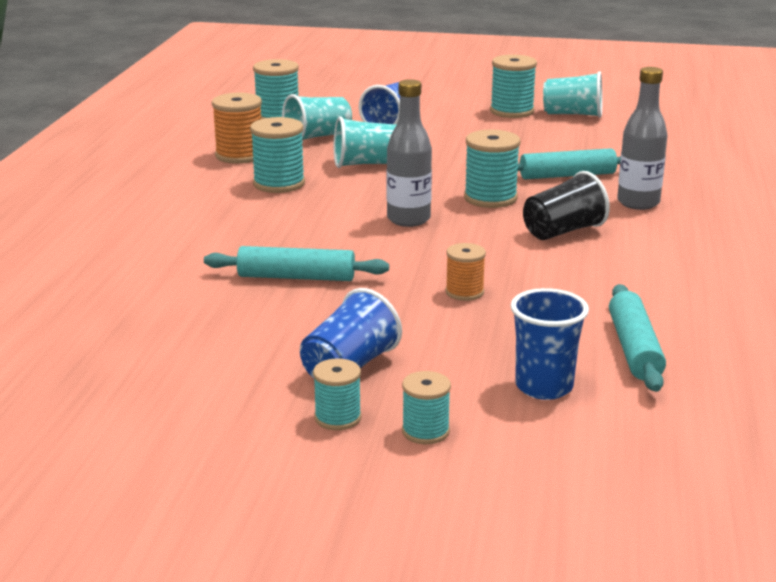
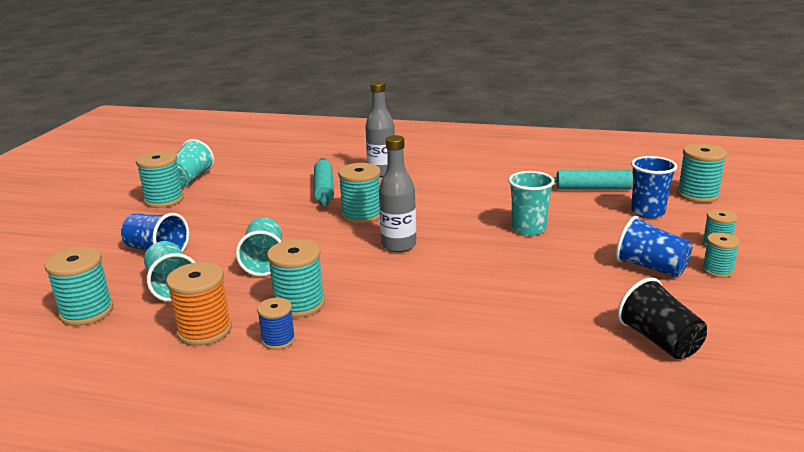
camera: 85 degrees left, 0 degrees up
(217, 181) = (278, 340): none -> blue spool
(296, 277) = (512, 289): turquoise rolling pin -> none
(464, 292) = (528, 229): orange spool -> turquoise cup
(563, 231) = (428, 196): black cup -> black cup (659, 341)
(639, 446) = (697, 195): none -> turquoise spool

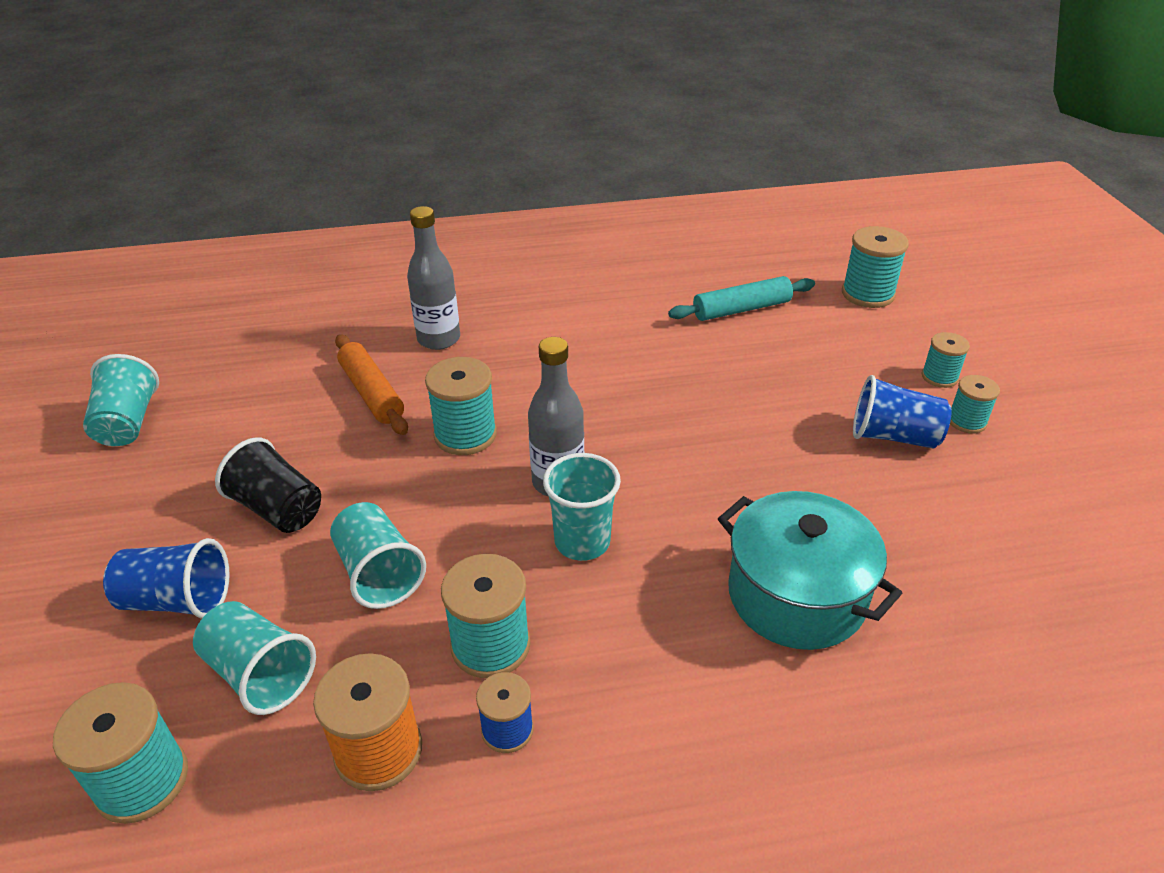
camera: 25 degrees left, 15 degrees up
(164, 200) = (111, 481): turquoise spool -> none
(324, 189) = (371, 393): turquoise rolling pin -> orange rolling pin
(507, 326) = (796, 595): none -> turquoise pot
(528, 229) = (709, 405): turquoise cup -> turquoise cup (582, 542)
(647, 212) = (831, 338): blue cup -> none
(659, 341) = (979, 562): black cup -> black cup (278, 509)

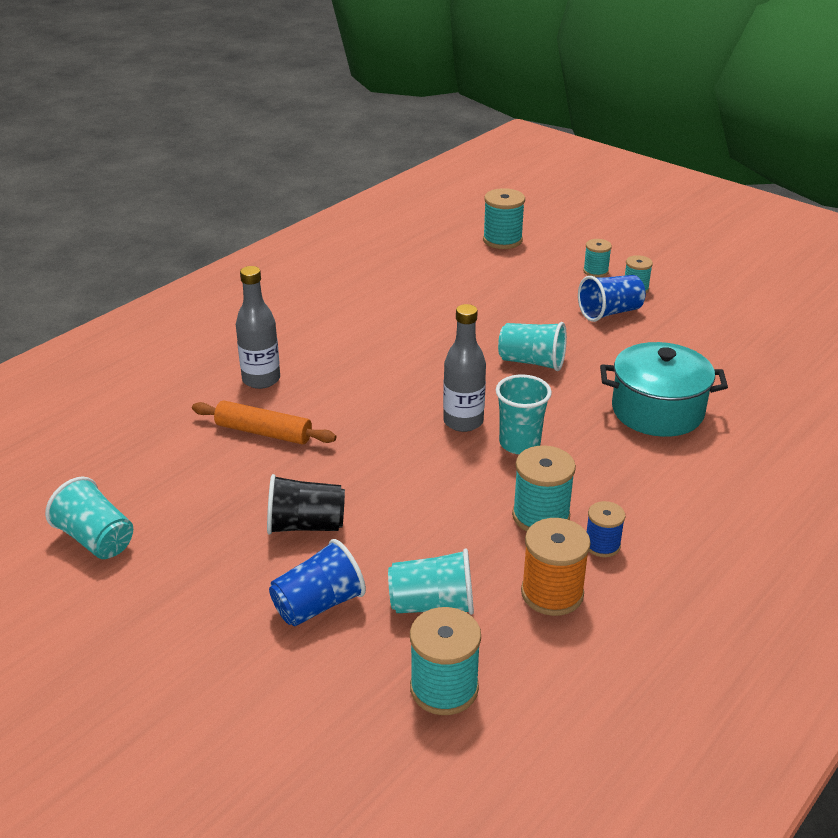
camera: 40 degrees left, 5 degrees down
(378, 573) = (426, 520): turquoise cup -> turquoise cup (532, 362)
(465, 435) = (367, 425): turquoise spool -> none
(741, 309) = (440, 278): turquoise rolling pin -> none

